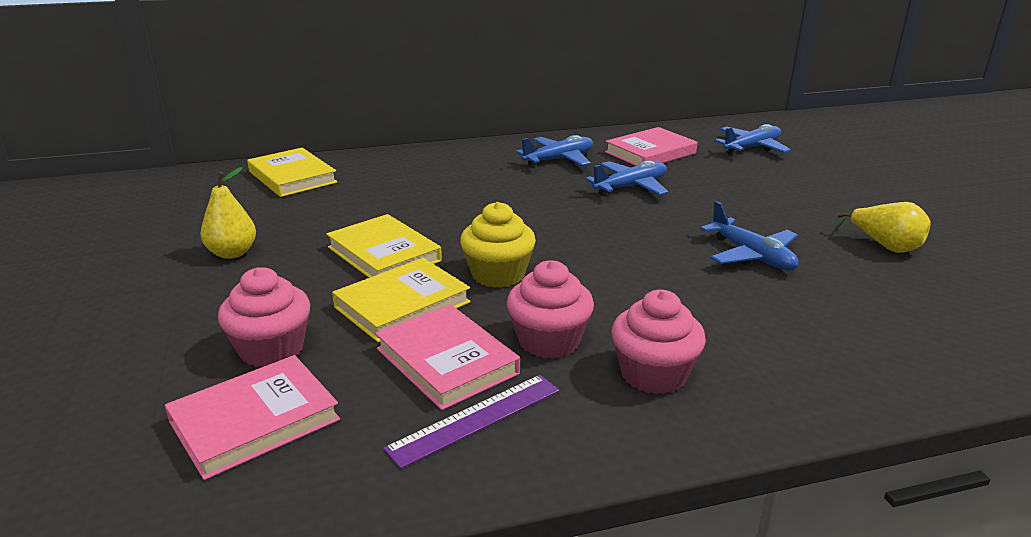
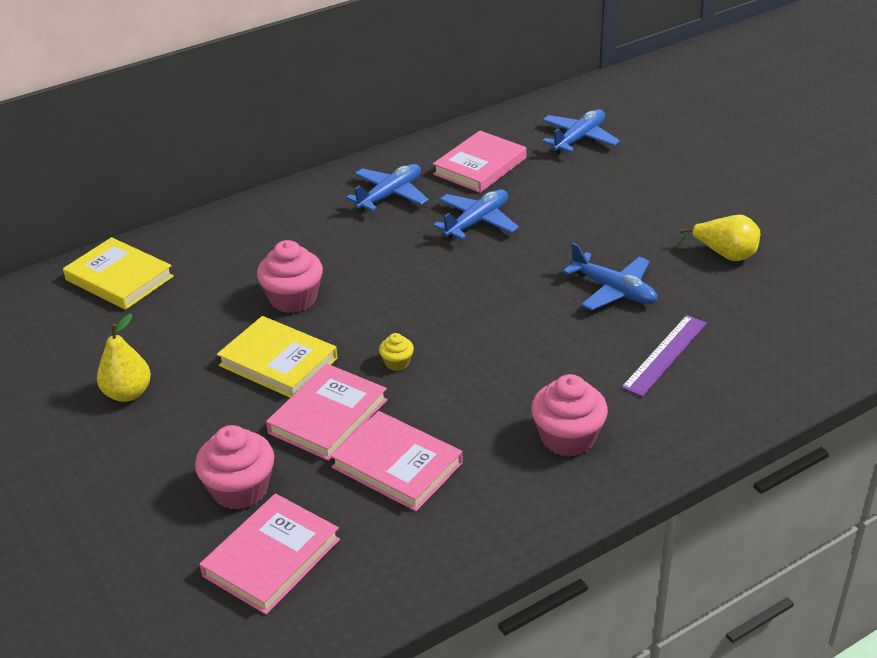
camera: 15 degrees left, 10 degrees up
(402, 304) = (328, 416): yellow book -> pink book
(475, 419) = (445, 512): purple ruler -> purple ruler (664, 355)
(498, 274) = (397, 363): yellow cupcake -> yellow cupcake, size x0.50
(549, 341) = (472, 425): pink cupcake -> pink cupcake (293, 299)

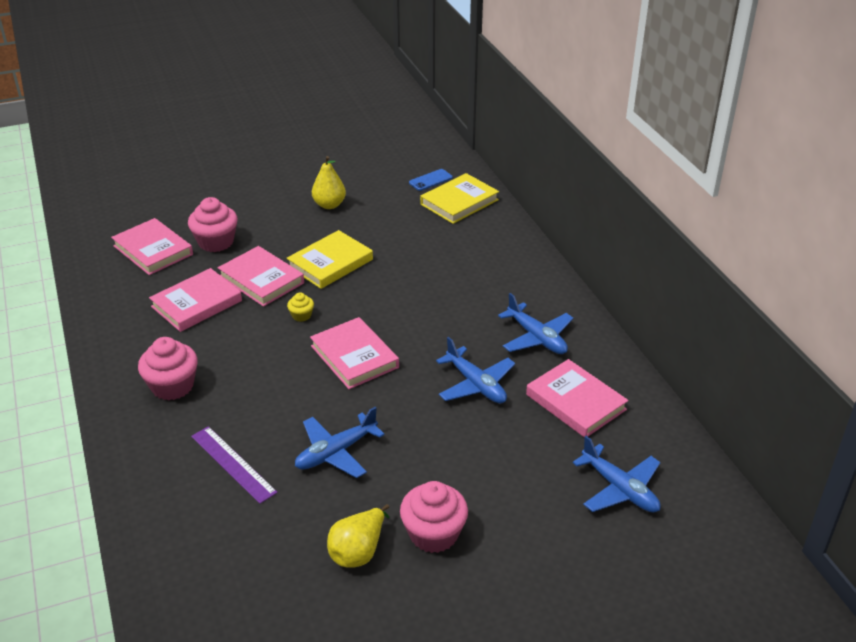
camera: 100 degrees right, 0 degrees up
(60, 310) = (430, 180): none -> blue phone
(293, 299) = (402, 274): pink cupcake -> pink cupcake (433, 534)
(461, 306) = (354, 356): none -> pink book

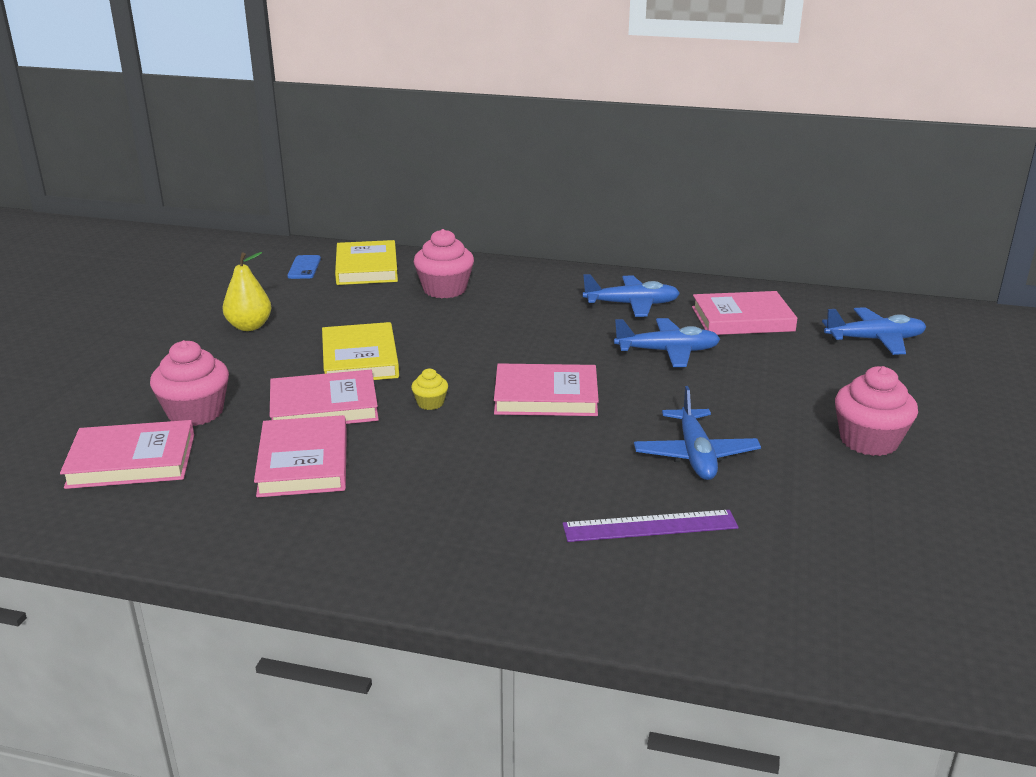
camera: 55 degrees left, 10 degrees down
(172, 386) = (450, 528): pink cupcake -> pink cupcake (444, 289)
(358, 551) = (865, 489): yellow pear -> none

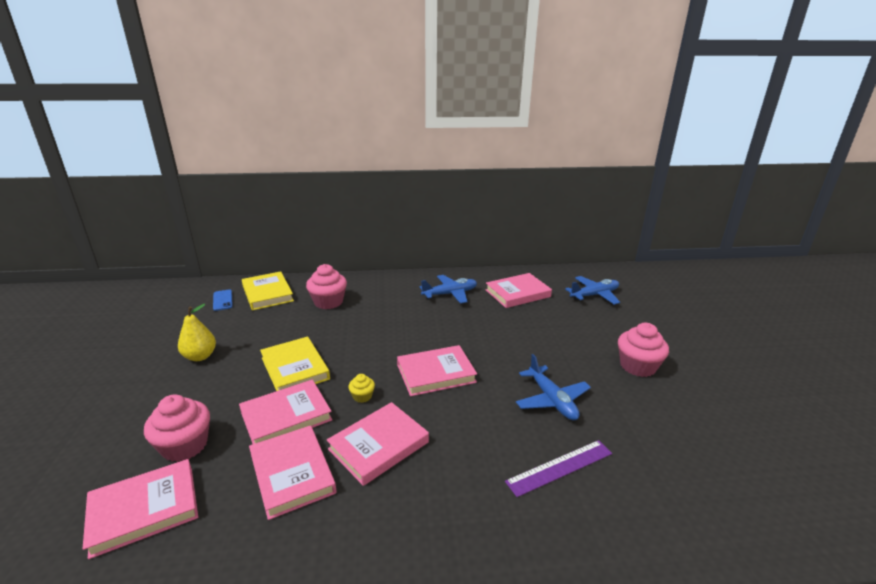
camera: 20 degrees left, 0 degrees up
(422, 457) = (379, 446): none -> pink book
(667, 352) = (490, 324): blue plane -> none

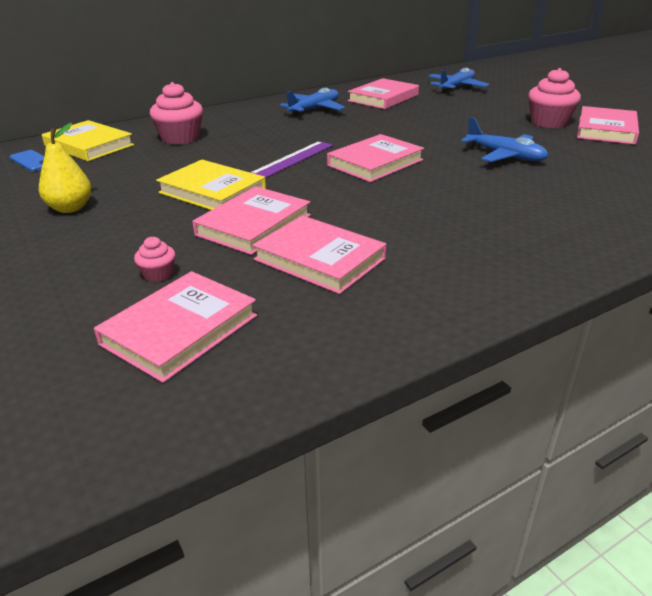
camera: 25 degrees left, 5 degrees up
(185, 445) = (158, 274): pink cupcake -> pink cupcake, size x0.50
(362, 396) = (319, 193): yellow cupcake -> none
(379, 446) = (384, 219): pink book -> pink book (606, 130)
(560, 467) = (563, 191): purple ruler -> purple ruler (292, 159)

